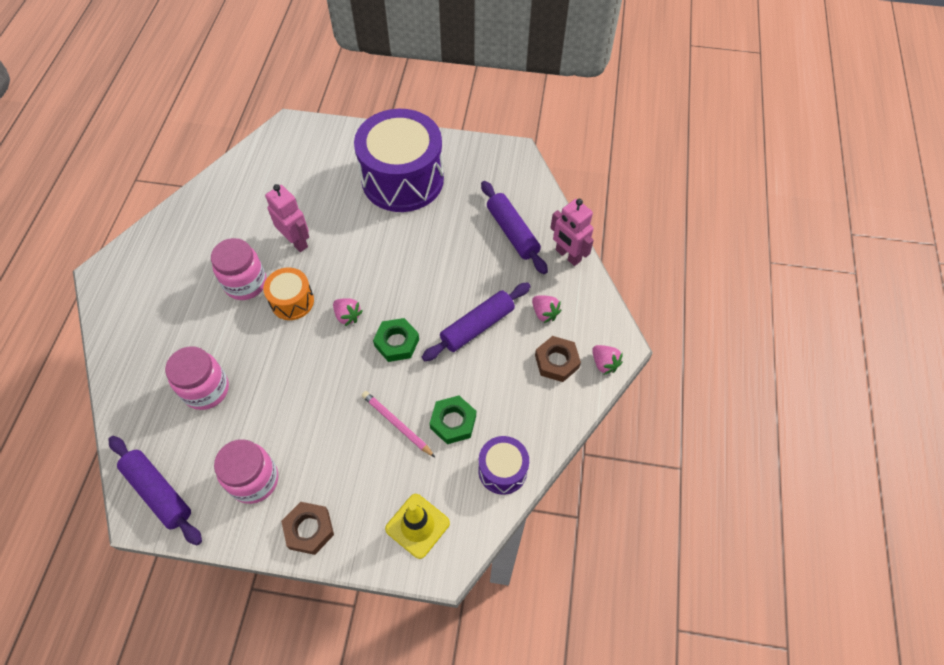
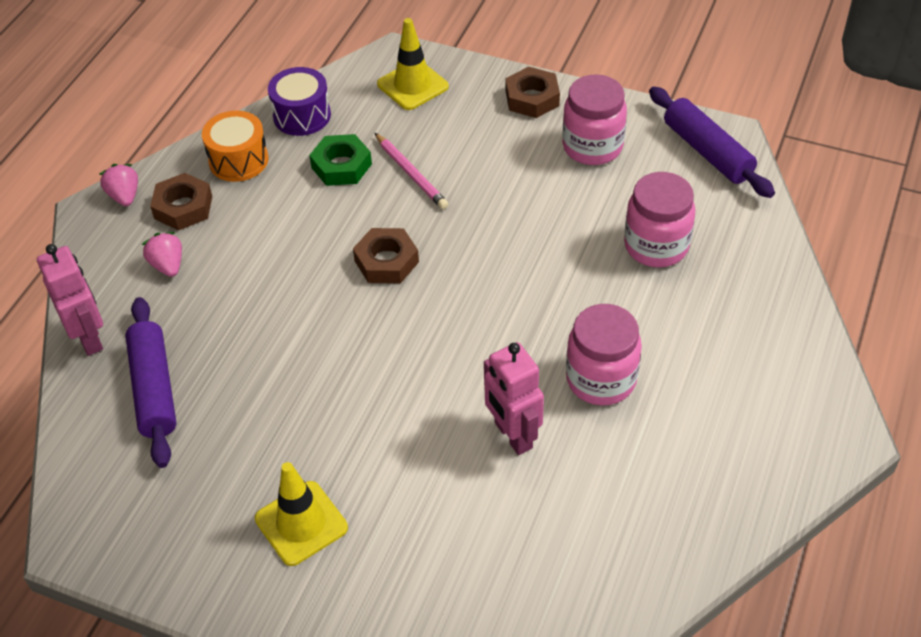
camera: 165 degrees left, 10 degrees down
(292, 301) = (529, 340): orange drum -> orange drum (238, 160)
(347, 316) = (448, 306): pink strawberry -> none
(397, 342) = (386, 261): green nut -> brown nut
(402, 179) = (301, 523): purple drum -> yellow traffic cone
(477, 326) = (268, 264): purple rolling pin -> none

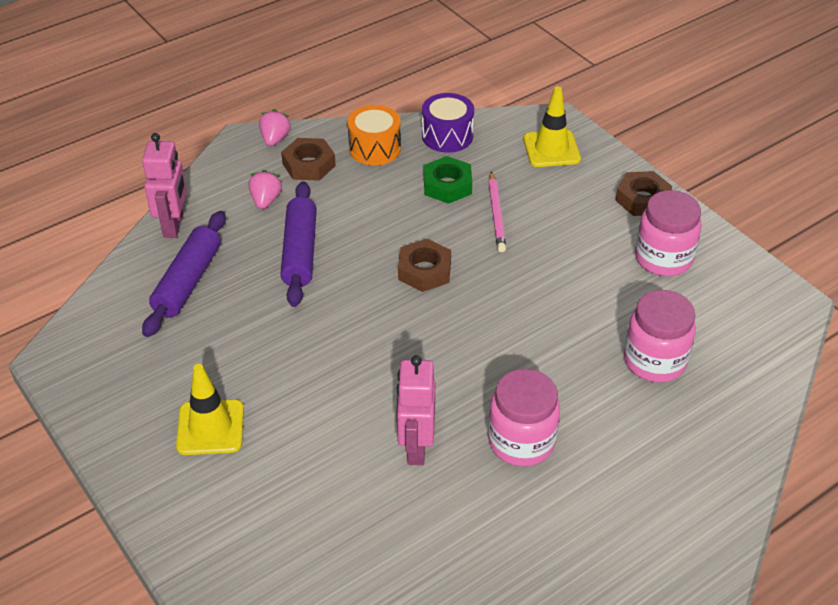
camera: 30 degrees right, 5 degrees down
(707, 152) = (763, 307): purple rolling pin -> purple rolling pin (300, 252)

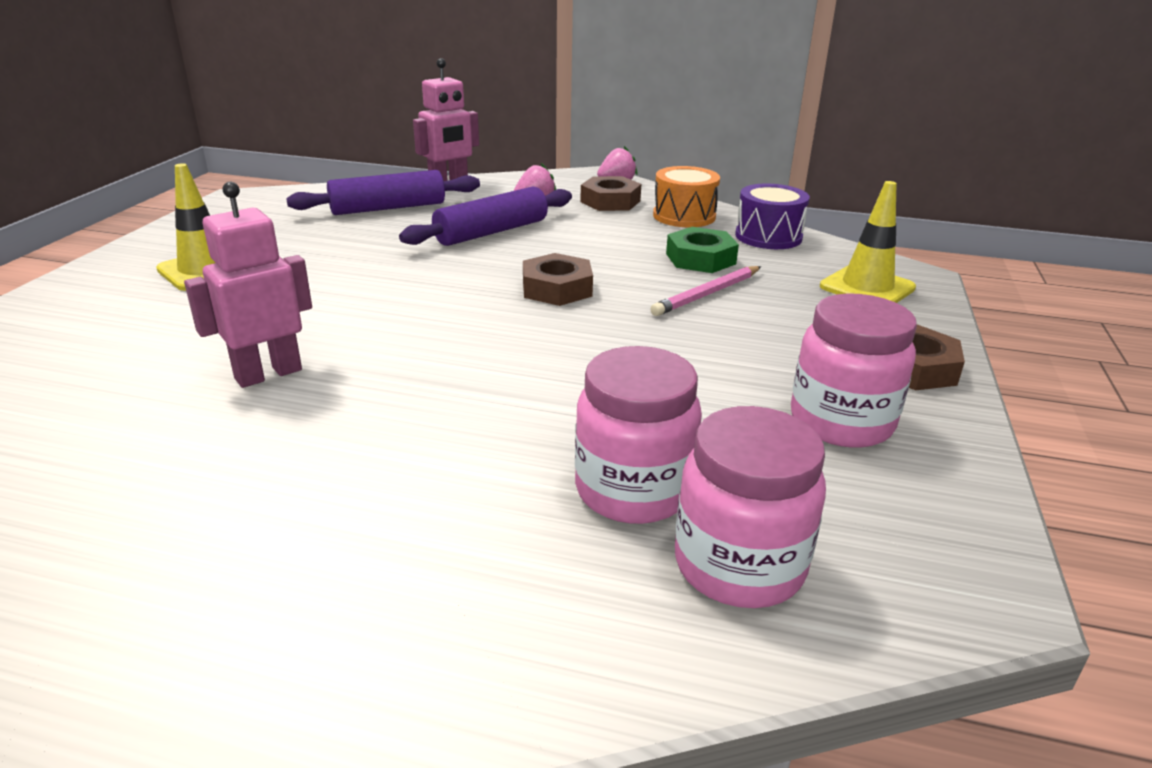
camera: 50 degrees right, 15 degrees down
(521, 442) = (345, 439): pink jar -> pink jar (739, 566)

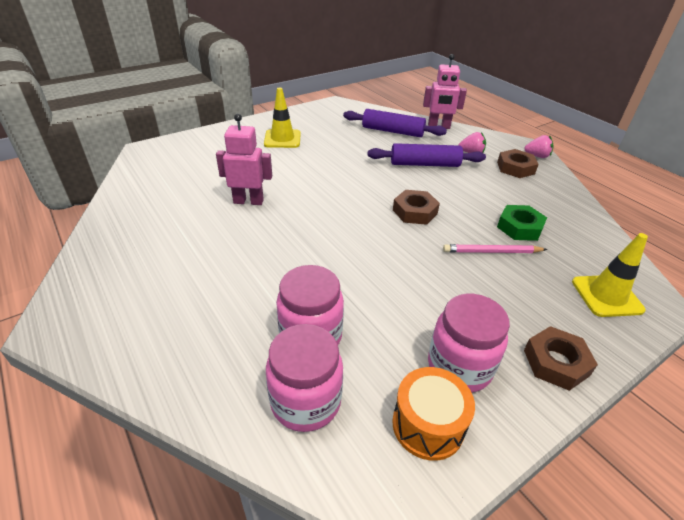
camera: 40 degrees right, 10 degrees up
(684, 216) = (549, 195): orange drum -> orange drum (428, 425)
(768, 236) = (587, 231): purple drum -> none

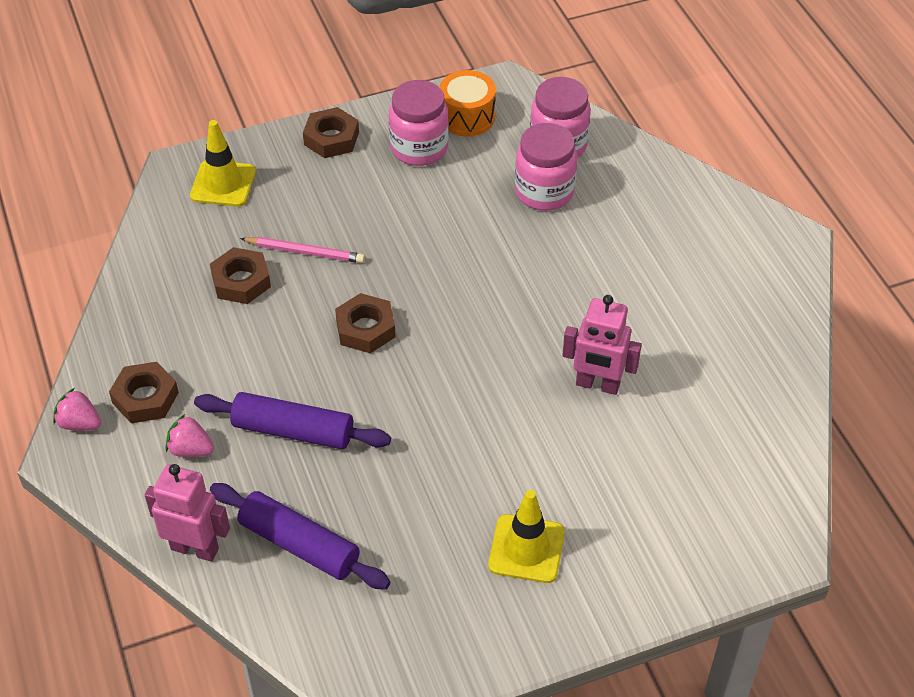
camera: 165 degrees left, 10 degrees up
(519, 227) = (241, 281): green nut -> brown nut

